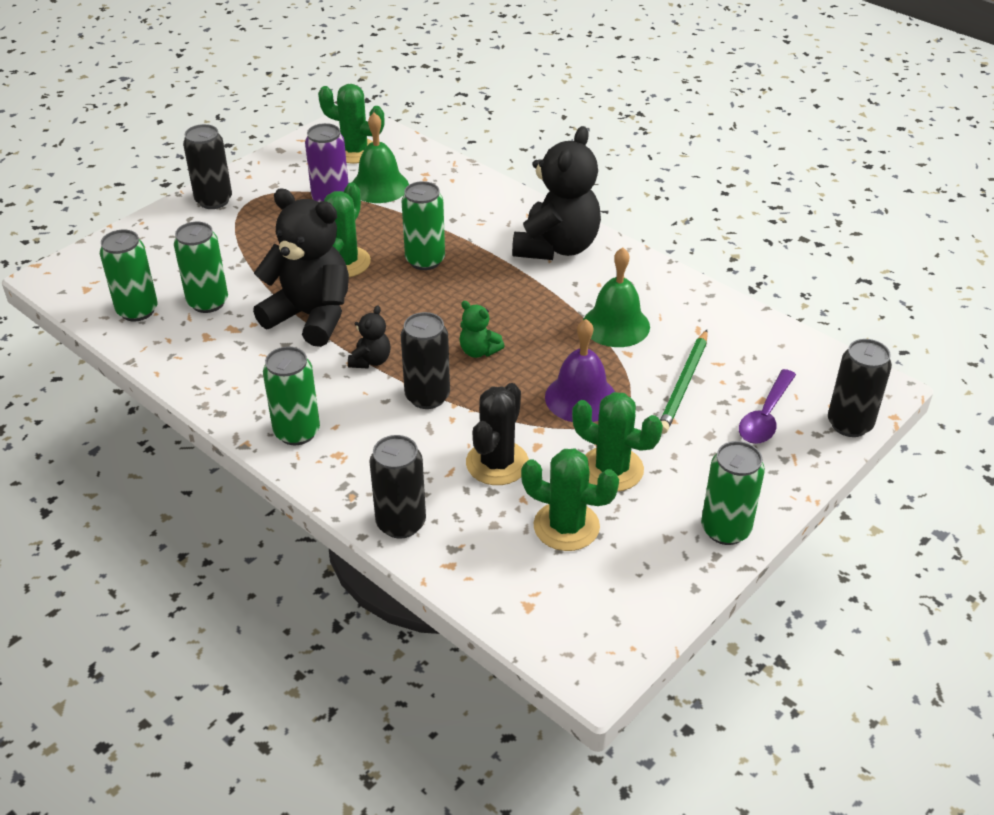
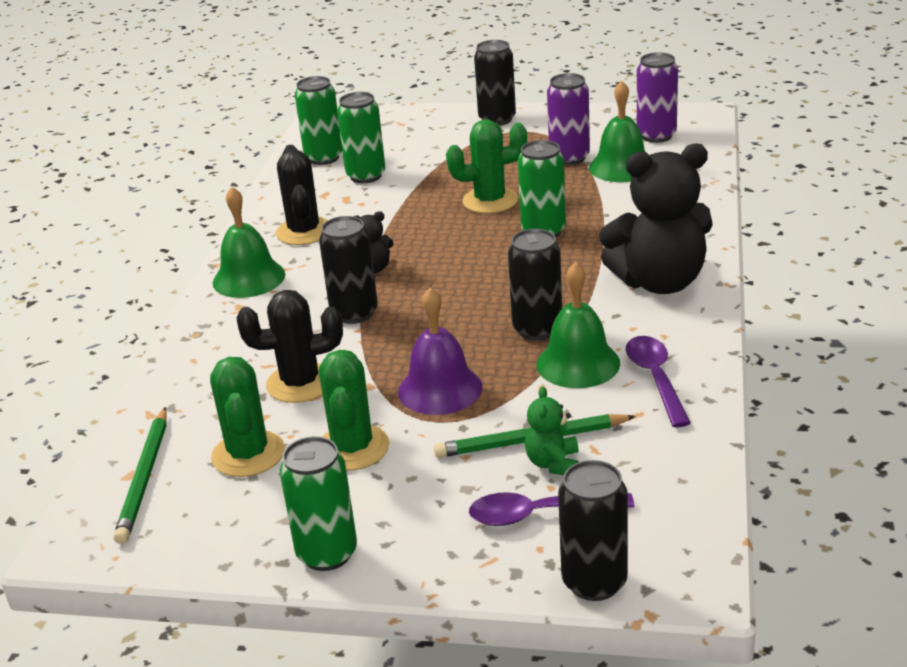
camera: 60 degrees right, 10 degrees down
(258, 372) = (304, 232): none -> black cactus
(297, 432) = (249, 278): green can -> green bell
(311, 316) = (399, 220): black teddy bear -> none
(355, 151) = (656, 136): green cactus -> purple can
(401, 523) = (181, 370): black can -> black can (537, 329)
(479, 351) = (446, 310): green teddy bear -> green teddy bear (553, 463)
(542, 597) = (145, 478): none -> green pencil
(668, 303) = (656, 379): none -> purple spoon

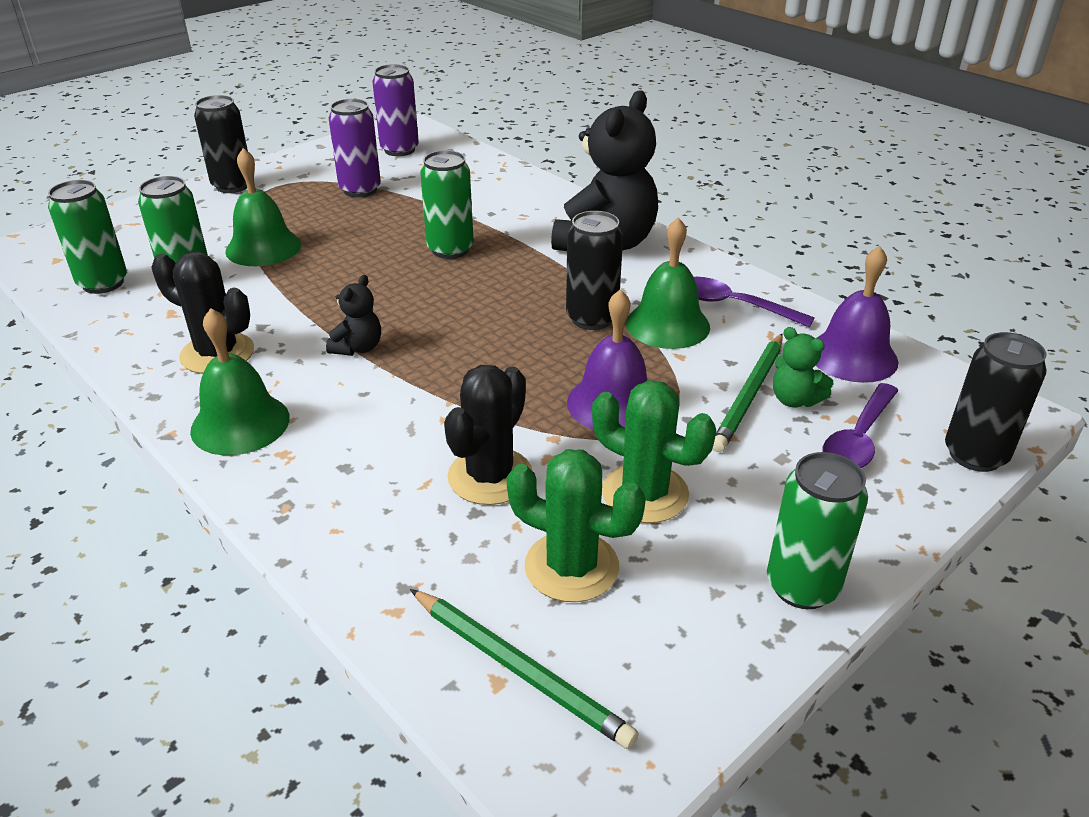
camera: 55 degrees left, 5 degrees up
(354, 313) = (417, 391): black can -> none
(490, 201) = (357, 247): green cactus -> none
(621, 167) = (417, 180): green bell -> green bell (263, 247)
(662, 466) = (852, 356): none -> purple bell

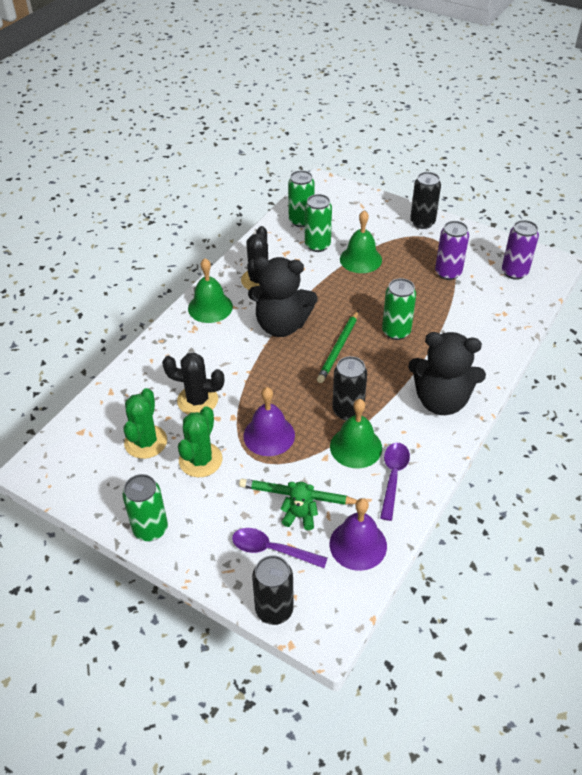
camera: 75 degrees right, 10 degrees up
(358, 348) = (281, 325): black teddy bear -> black teddy bear, size x2.24
(520, 669) = (87, 437): green pencil -> green pencil (338, 348)
(794, 400) = (300, 516): green teddy bear -> green teddy bear turned 75 degrees clockwise

